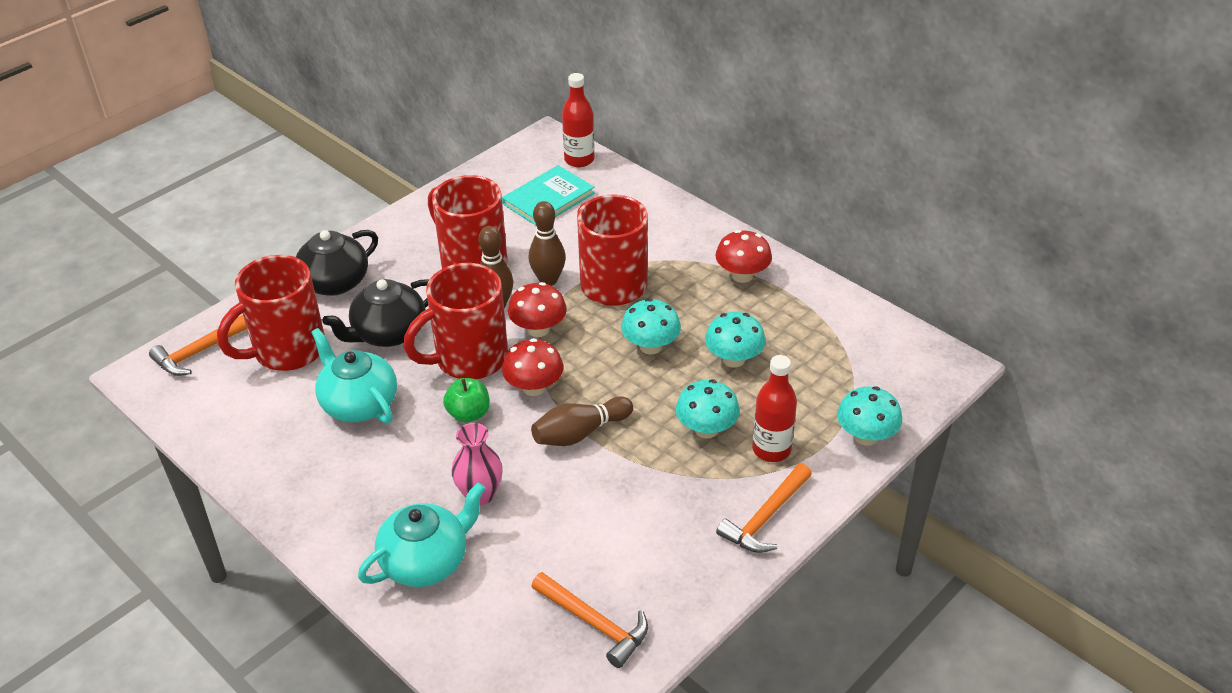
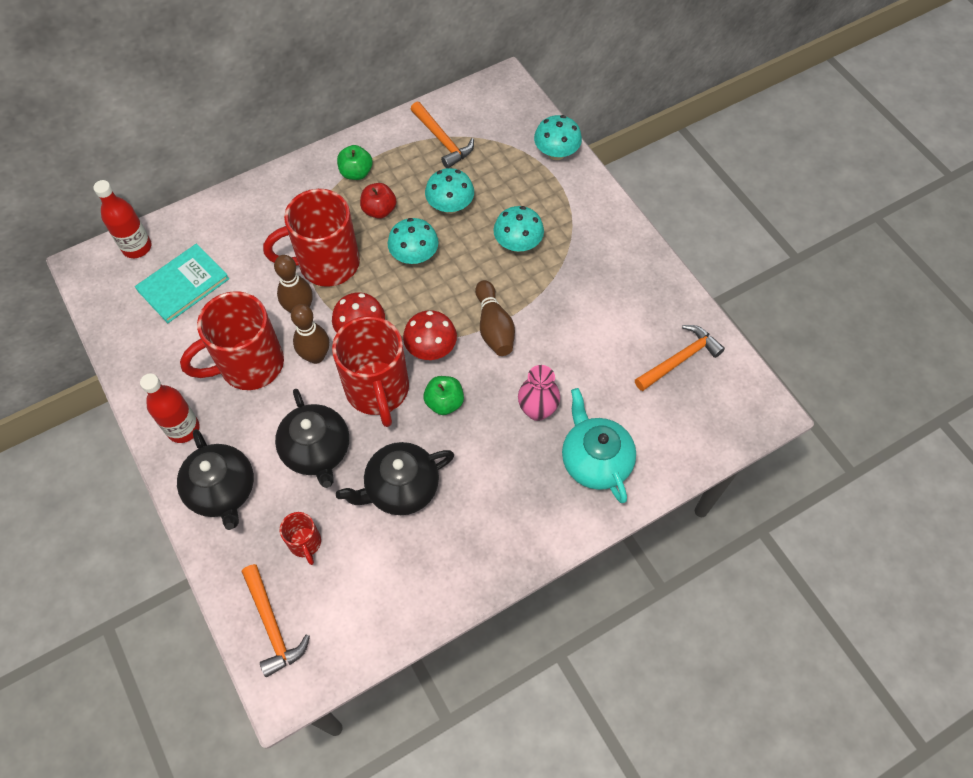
camera: 75 degrees left, 20 degrees up
(287, 351) = (305, 543): red mug -> red mug, size x0.47
(358, 404) = (401, 488): turquoise teapot -> black teapot
(548, 198) = (183, 285): turquoise book -> turquoise book turned 75 degrees clockwise
(700, 305) = (379, 210): none -> red apple
(742, 275) = (356, 173): red mushroom -> green apple
(765, 517) = (613, 233): orange hammer -> orange hammer (442, 140)
(771, 449) = (551, 210): red bottle -> red bottle (183, 429)

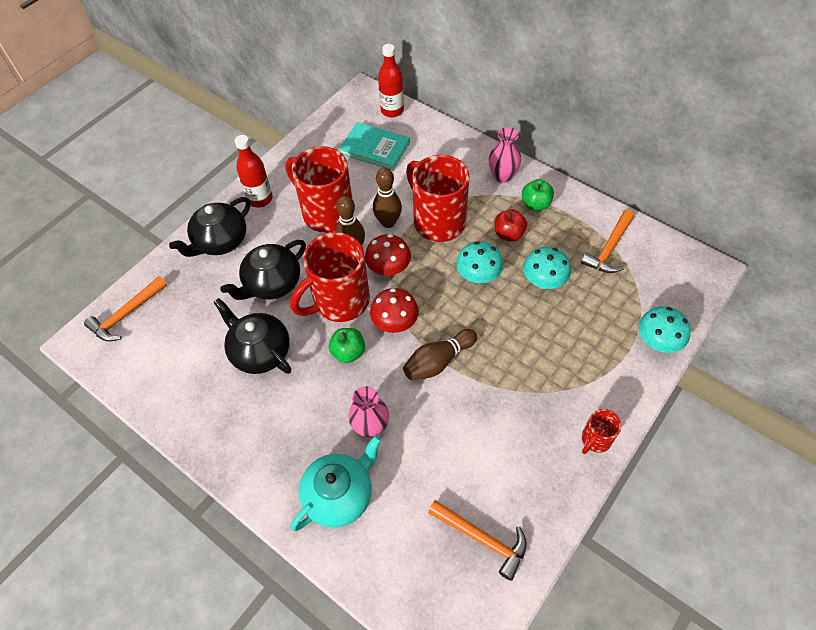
camera: 70 degrees right, 5 degrees down
(302, 184) = (502, 176): none -> pink vase
(305, 543) = (195, 308): red mug -> red mug (595, 440)
(518, 244) = (535, 348): turquoise mushroom -> none

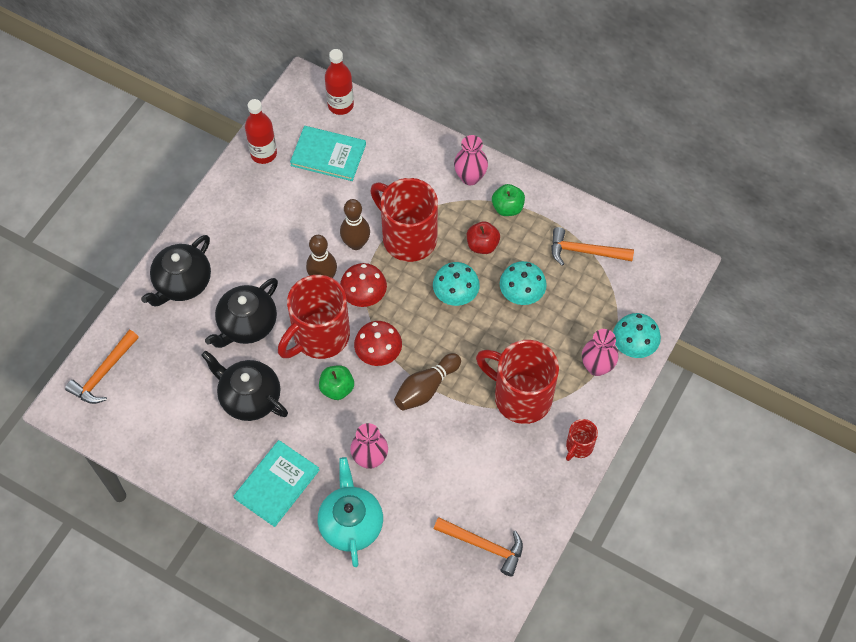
camera: 10 degrees left, 5 degrees up
(260, 199) = (214, 229): red bottle -> red bottle (263, 154)
(269, 442) = (277, 484): none -> turquoise book
(326, 213) = (289, 239): red mug -> red mug (520, 397)
(339, 495) = (351, 523): turquoise teapot -> turquoise teapot turned 45 degrees counterclockwise
(609, 248) = (585, 251): orange hammer -> orange hammer turned 75 degrees clockwise
(618, 359) = (597, 367): none -> pink vase

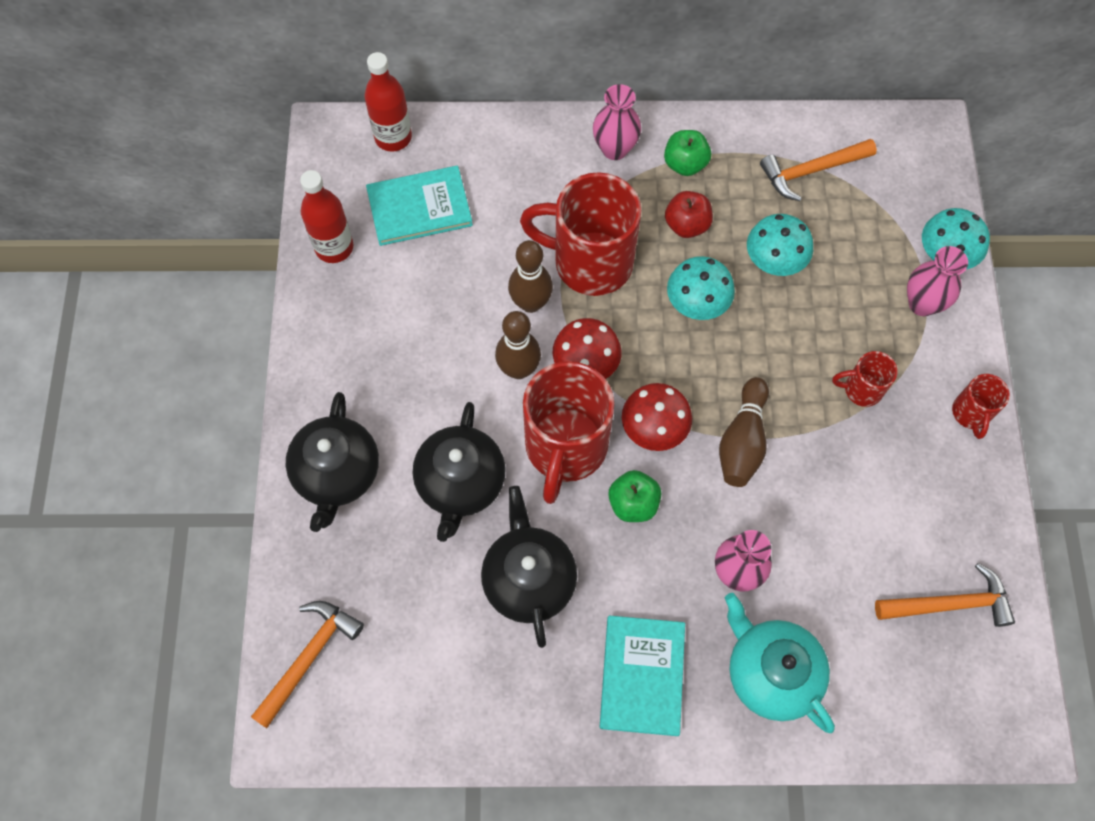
camera: 30 degrees left, 5 degrees up
(103, 373) = (309, 657): orange hammer -> orange hammer turned 150 degrees counterclockwise
(249, 397) = (528, 579): black teapot -> black teapot turned 75 degrees clockwise
(520, 397) = (861, 389): red mug -> red mug, size x0.47

